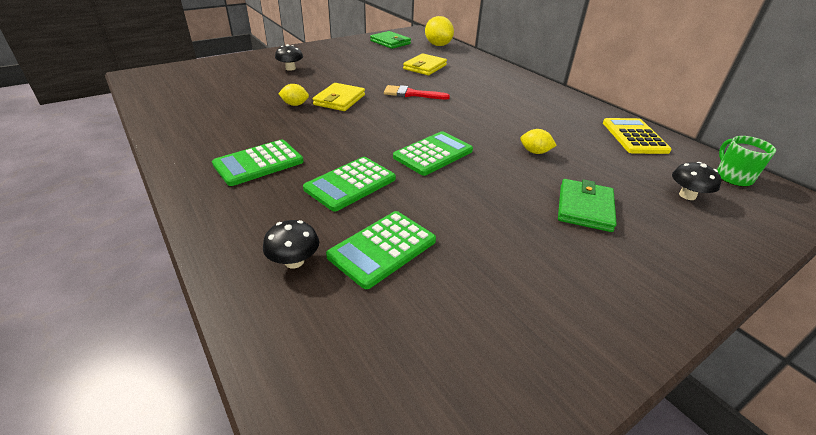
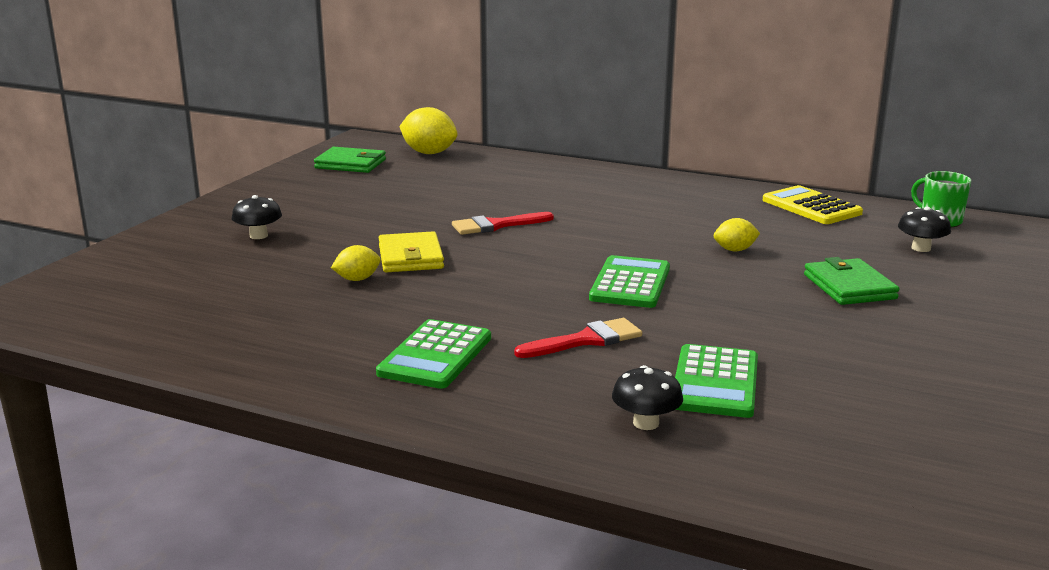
camera: 30 degrees left, 15 degrees down
(350, 184) = (586, 340): green calculator -> red brush
(425, 67) = (459, 187): yellow wallet -> none

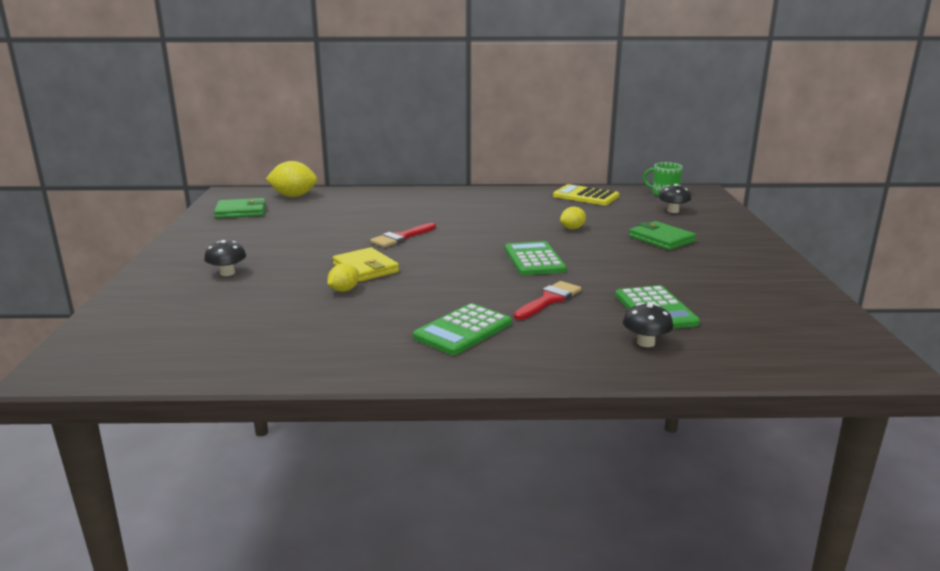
camera: 25 degrees left, 0 degrees up
(435, 355) = (463, 330): green calculator -> green calculator turned 45 degrees clockwise

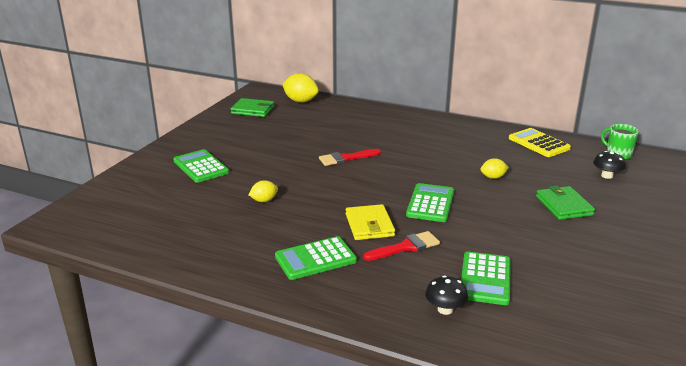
camera: 25 degrees right, 5 degrees up
(227, 273) = (201, 167): black mushroom -> green calculator
(365, 268) = (295, 183): yellow wallet -> yellow wallet (369, 225)

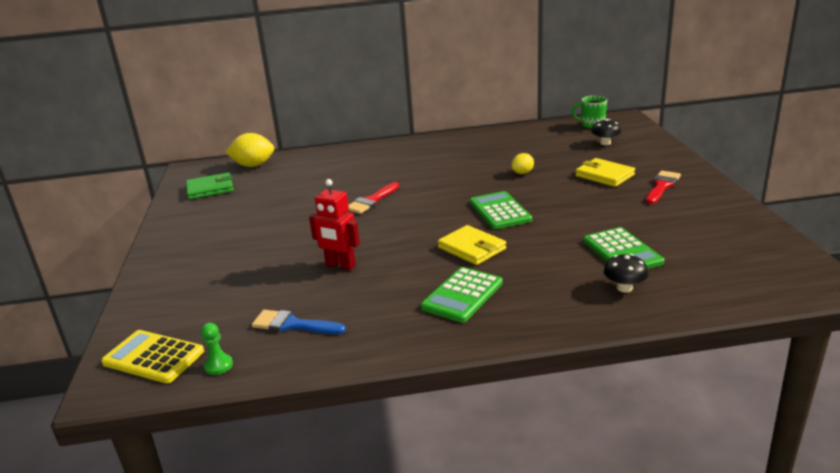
camera: 30 degrees left, 0 degrees up
(114, 238) = (218, 365): none -> green pawn
(185, 230) = (293, 324): none -> blue brush
(201, 167) = (225, 260): green calculator -> none
(264, 200) = (340, 265): yellow lemon -> red robot
(406, 247) = (527, 253): red brush -> red brush (662, 186)
(539, 143) = (523, 135): yellow calculator -> yellow calculator (153, 357)
(564, 206) = (604, 175): green wallet -> yellow wallet

